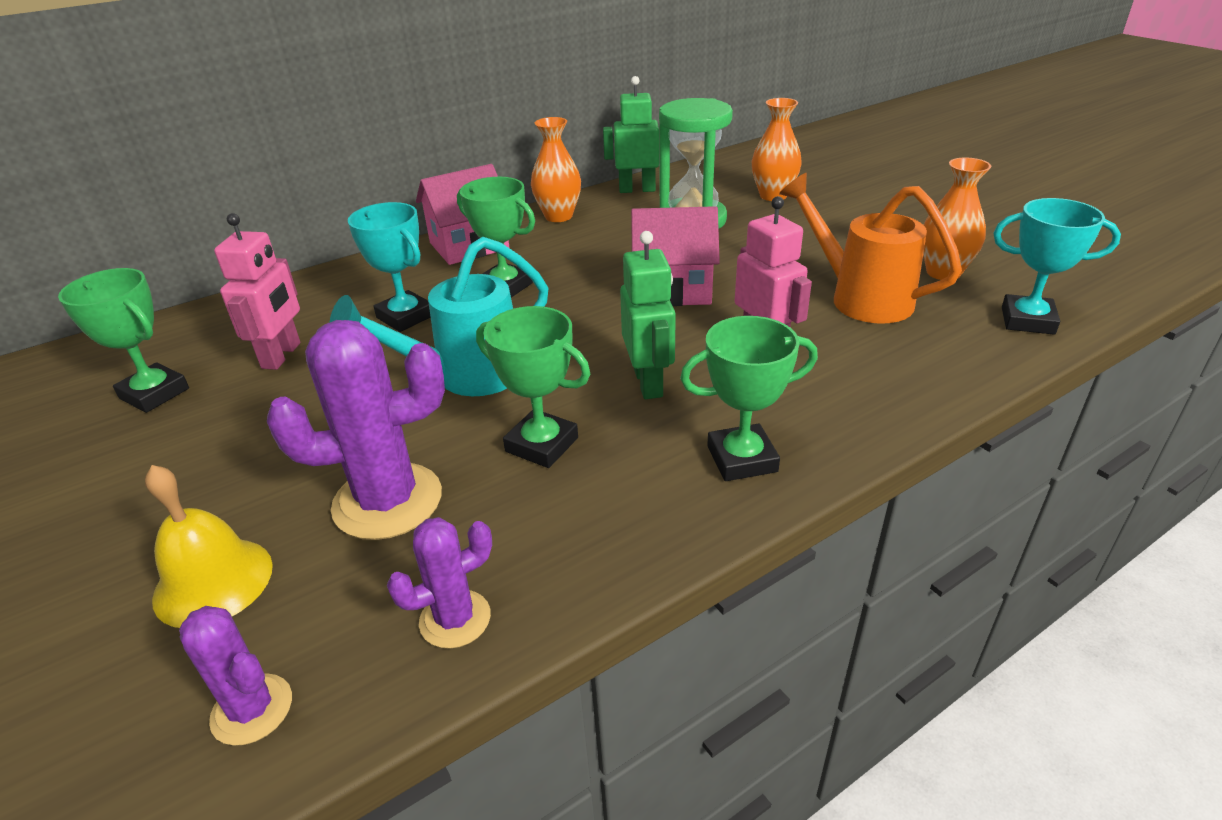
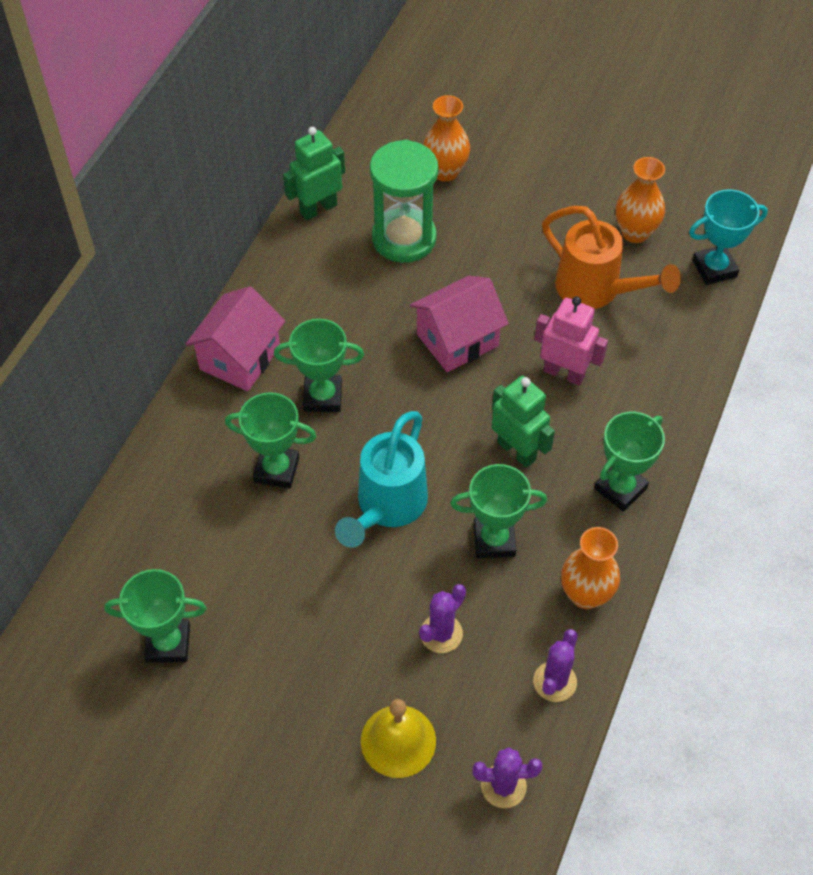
camera: 35 degrees left, 20 degrees up
(282, 355) = (223, 558): pink robot -> none
(387, 501) = (441, 633): purple cactus -> purple cactus, size x0.56
(405, 317) = (276, 470): turquoise trophy -> green trophy
(558, 216) = (281, 280): orange vase -> orange vase (585, 594)
(860, 298) = (596, 290): orange watering can -> orange watering can turned 150 degrees counterclockwise

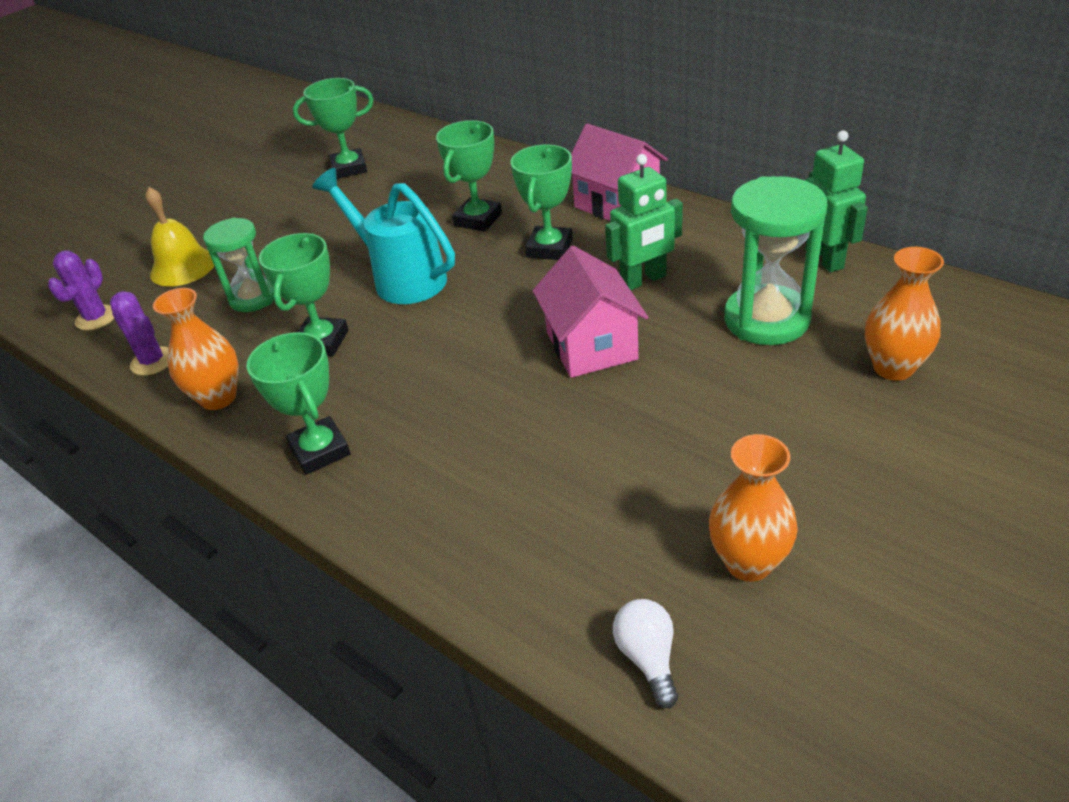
camera: 110 degrees right, 15 degrees down
(168, 643) = (349, 168): green trophy -> green trophy turned 60 degrees clockwise
(441, 633) = (253, 298): purple cactus -> green hourglass
(517, 450) = (417, 373): green robot -> green robot (643, 280)
(564, 373) = (507, 430): pink robot -> none
(596, 290) = (637, 489): orange watering can -> none
(714, 268) = (648, 658): turquoise trophy -> white light bulb

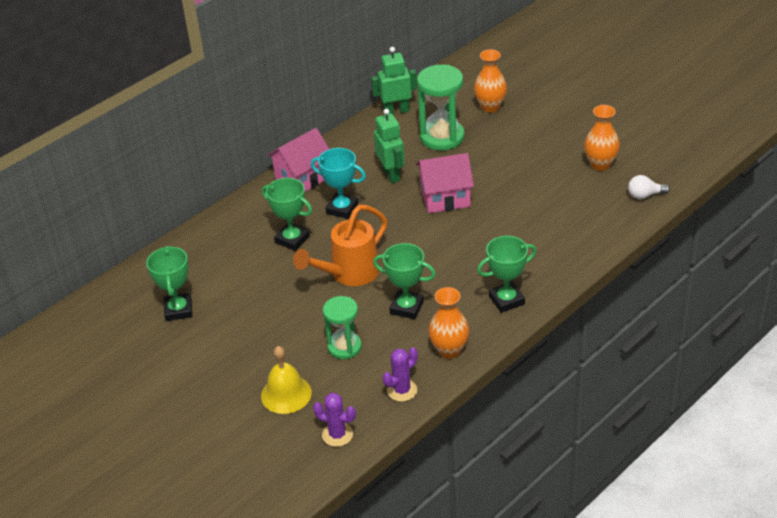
camera: 85 degrees left, 0 degrees up
(401, 278) = (349, 274): turquoise watering can -> orange watering can
(549, 248) = (342, 209): green trophy -> turquoise trophy

